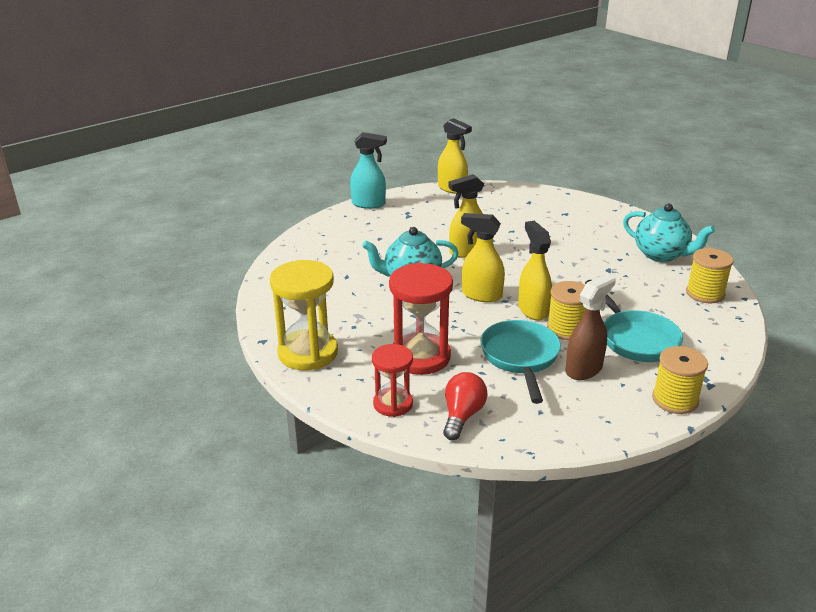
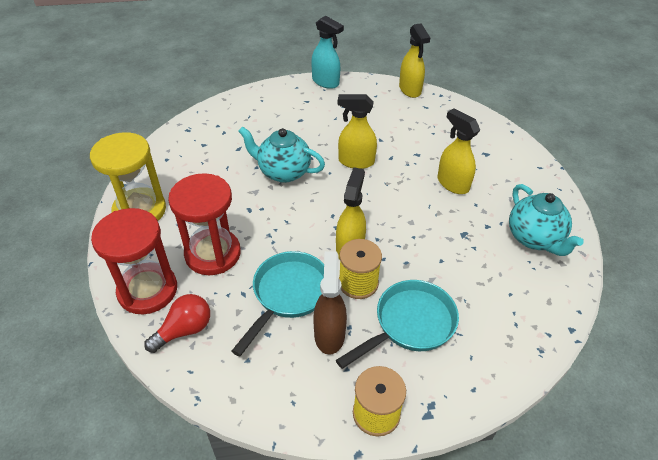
camera: 30 degrees right, 15 degrees up
(393, 404) = (147, 290): red hourglass -> red hourglass, size x1.64
(481, 295) = (322, 213): yellow spray bottle -> yellow spray bottle (452, 183)
(584, 369) = (329, 334): brown spray bottle -> brown spray bottle turned 75 degrees counterclockwise
(635, 339) = (410, 324): turquoise pan -> turquoise pan turned 135 degrees counterclockwise
(705, 293) = (533, 304): yellow spool -> none

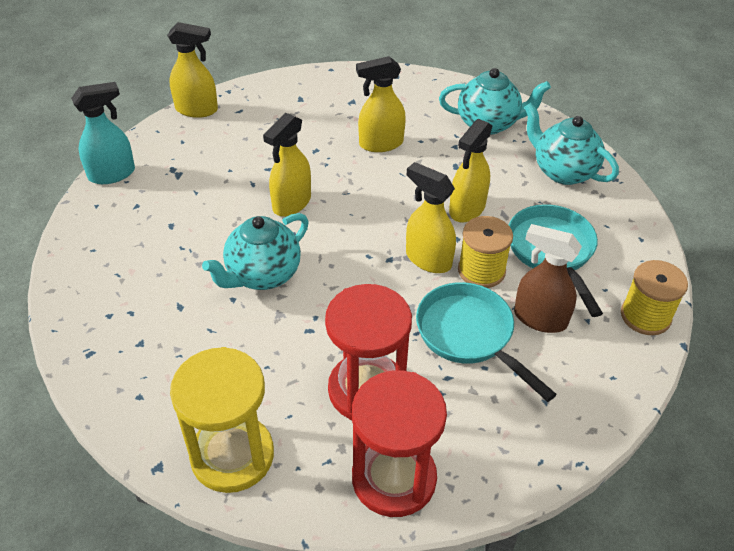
camera: 65 degrees left, 0 degrees up
(184, 330) = (478, 452): red light bulb -> none
(419, 254) = (467, 209): none -> yellow spray bottle
(517, 306) = (562, 171): none -> turquoise teapot

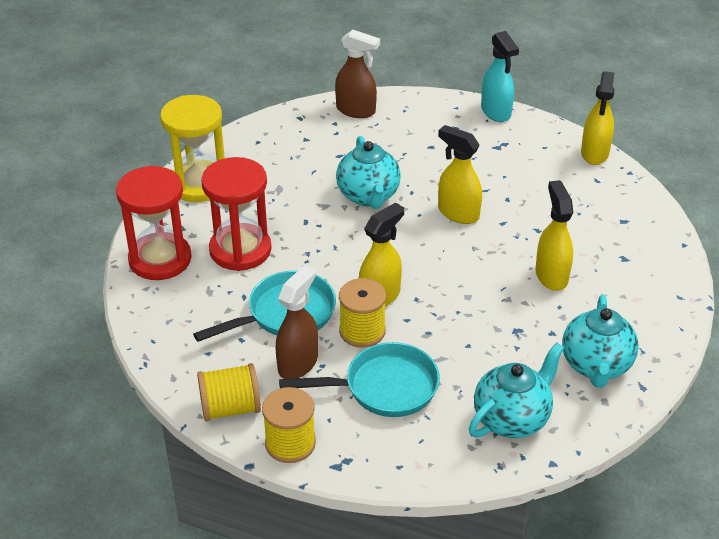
camera: 95 degrees right, 5 degrees down
(84, 295) = (356, 110): none -> brown spray bottle
(262, 275) = (368, 196): turquoise teapot -> turquoise teapot turned 150 degrees counterclockwise
(467, 209) = (448, 330): yellow spray bottle -> none
(618, 369) = (230, 408): none -> yellow spool

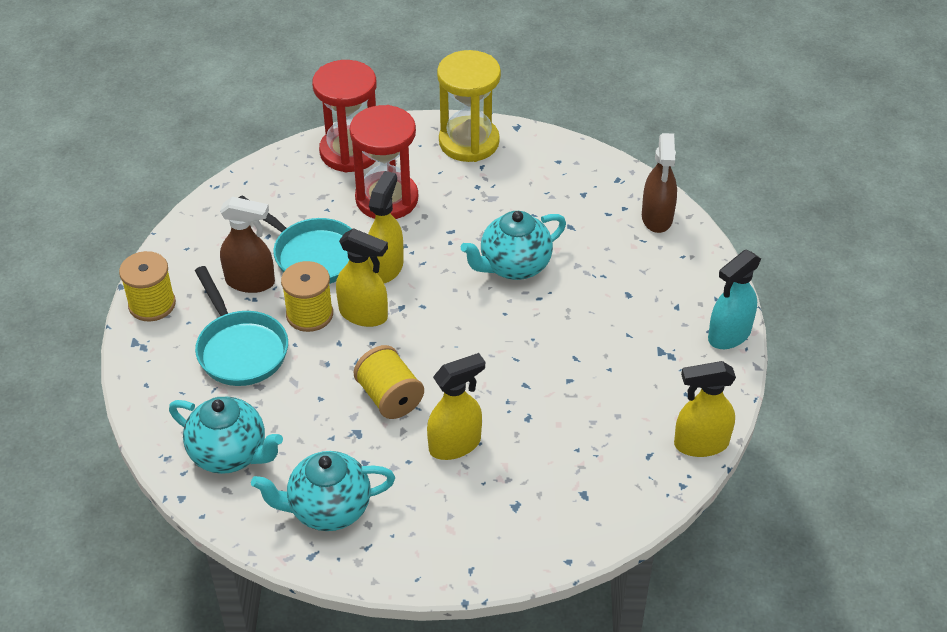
camera: 70 degrees right, 5 degrees up
(230, 408) = (181, 254): yellow spool -> yellow spool (389, 397)
(458, 213) = (522, 343): yellow spray bottle -> yellow spray bottle (386, 267)

